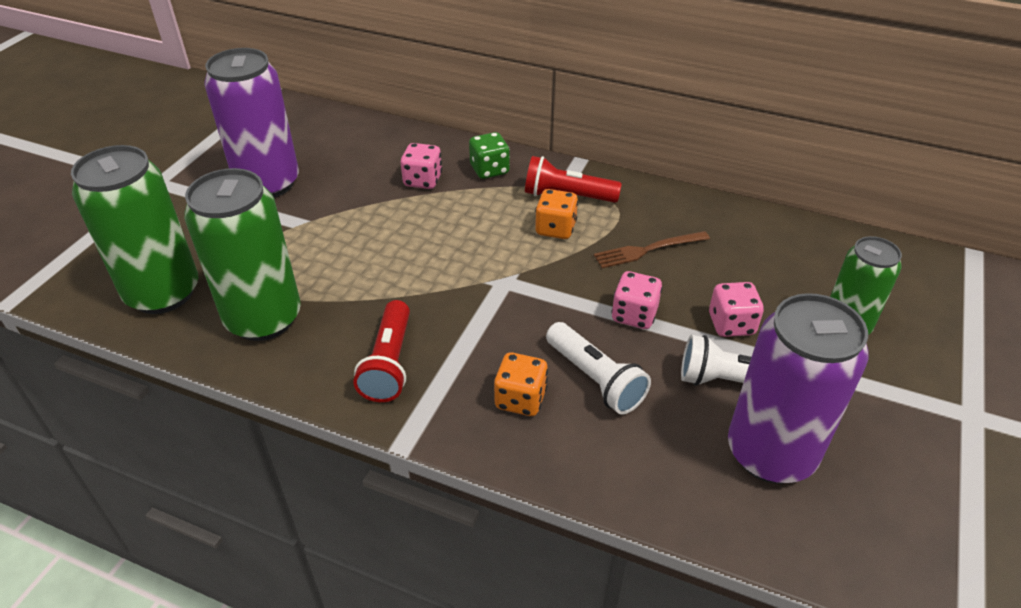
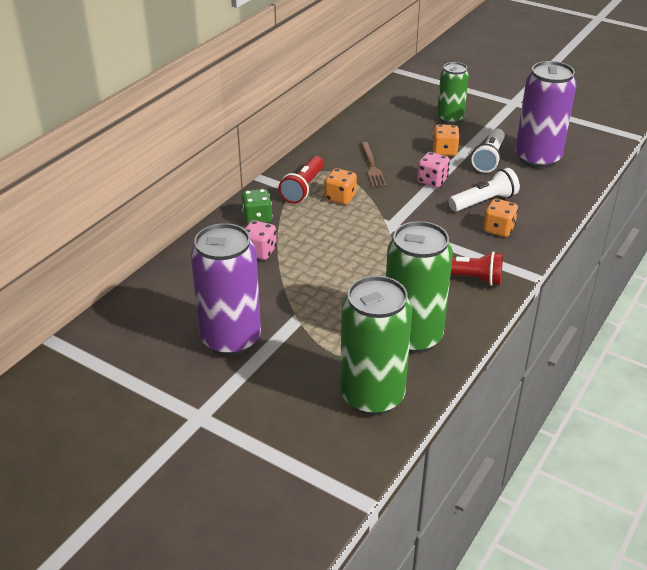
camera: 80 degrees left, 5 degrees down
(731, 324) = (444, 151): pink dice -> orange dice

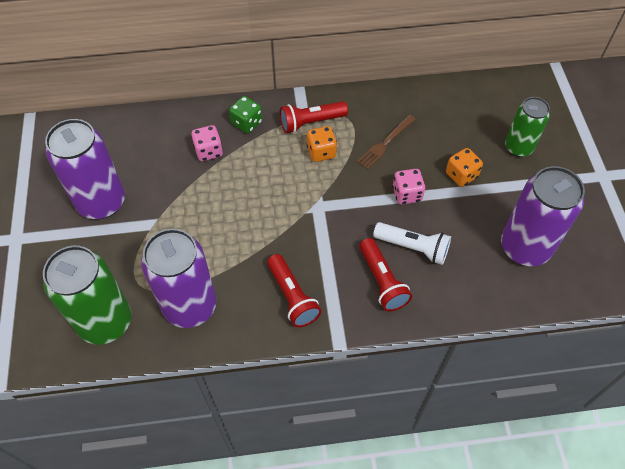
camera: 50 degrees right, 20 degrees up
(412, 337) = (190, 306): green can -> purple can
(489, 159) = (484, 213): white flashlight -> none
(498, 229) = (382, 281): orange dice -> red flashlight

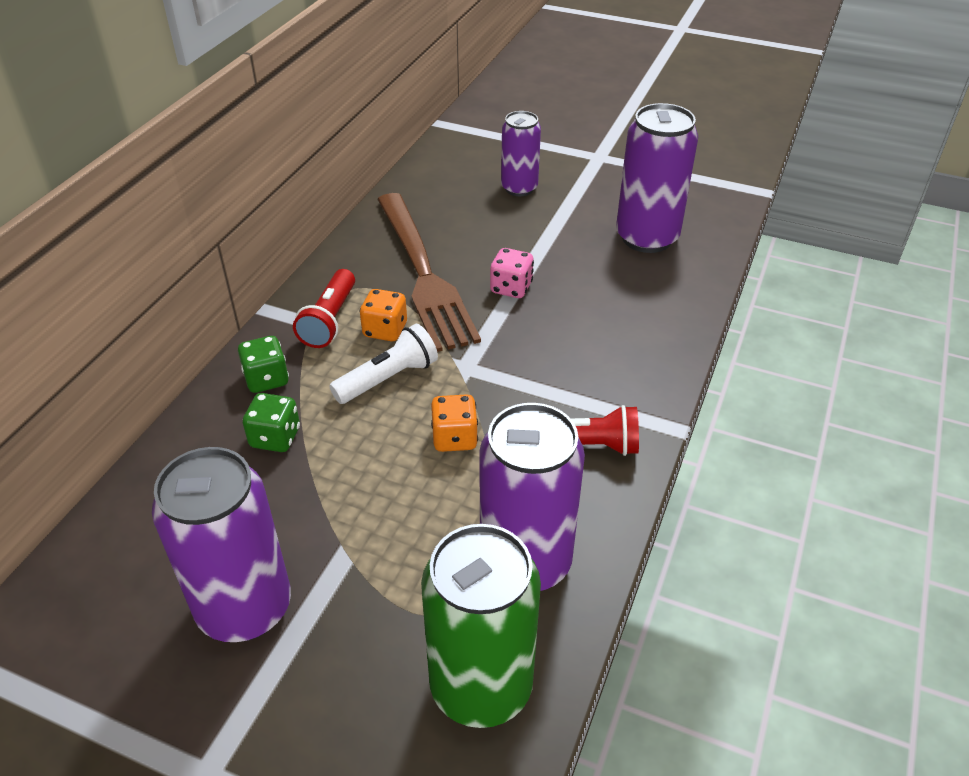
camera: 60 degrees left, 15 degrees down
(209, 151) = (275, 438): pink dice -> green dice
(382, 281) = (616, 357): red flashlight -> none
(385, 143) = (423, 274): brown fork -> brown fork, size x2.24
(413, 247) = (588, 314): white flashlight -> white flashlight (388, 378)
(461, 175) = (520, 239): orange dice -> orange dice (454, 438)
(518, 147) = (519, 188): green can -> purple can

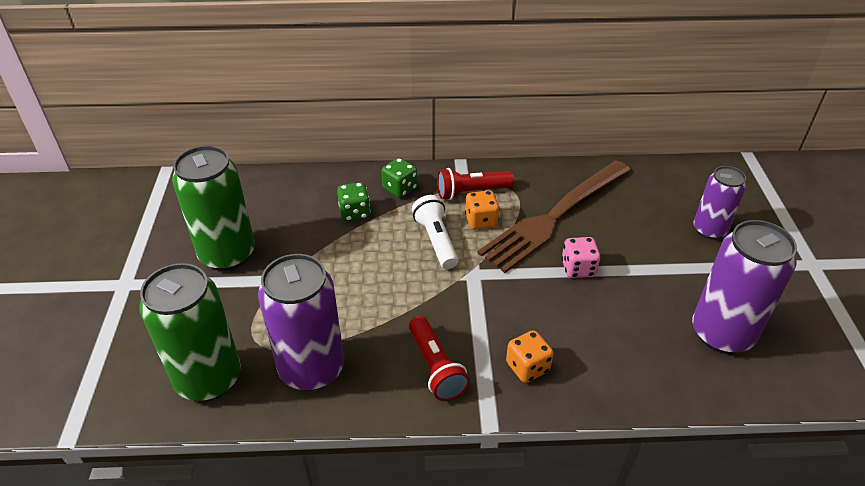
camera: 65 degrees right, 0 degrees up
(245, 608) = (227, 254): purple can -> green can
(388, 378) = (436, 240): white flashlight -> white flashlight turned 135 degrees counterclockwise
(454, 438) = (401, 293): orange dice -> orange dice (527, 367)

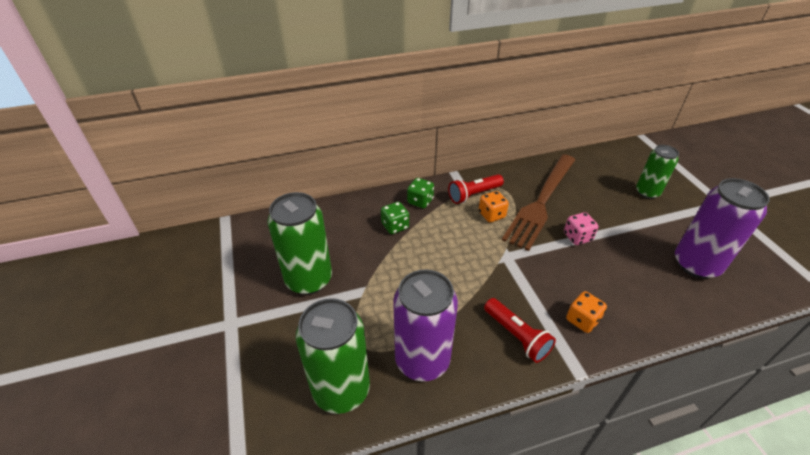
camera: 15 degrees left, 0 degrees up
(436, 240) = (466, 236): white flashlight -> none
(709, 230) = (647, 192): purple can -> green can

